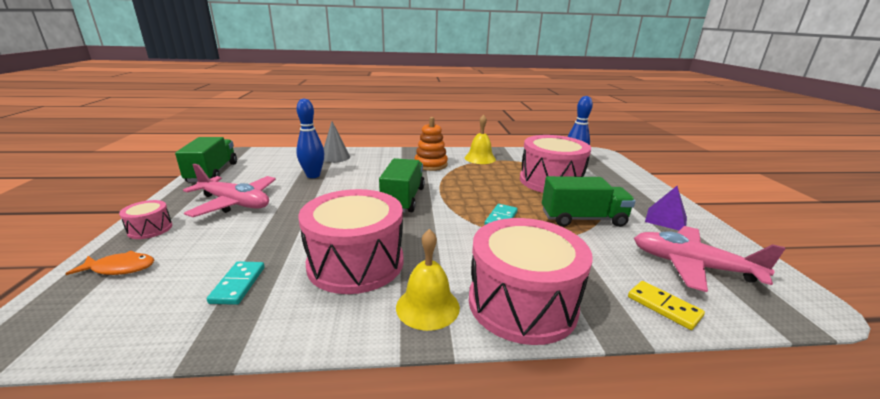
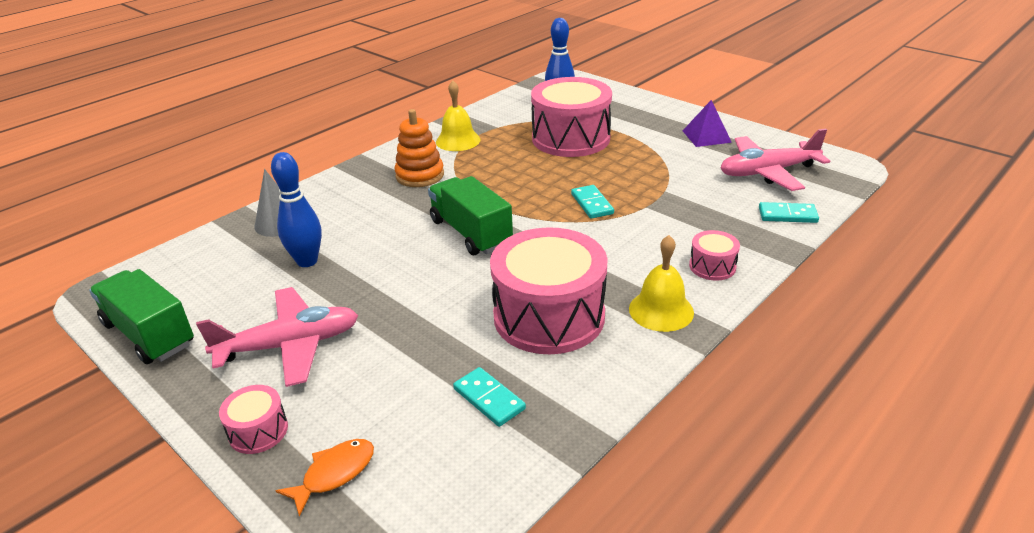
camera: 40 degrees left, 10 degrees up
(522, 303) = (712, 266): pink drum -> pink drum, size x0.44
(583, 219) = (652, 168): green truck -> none
(663, 306) = (787, 215): yellow domino -> turquoise domino

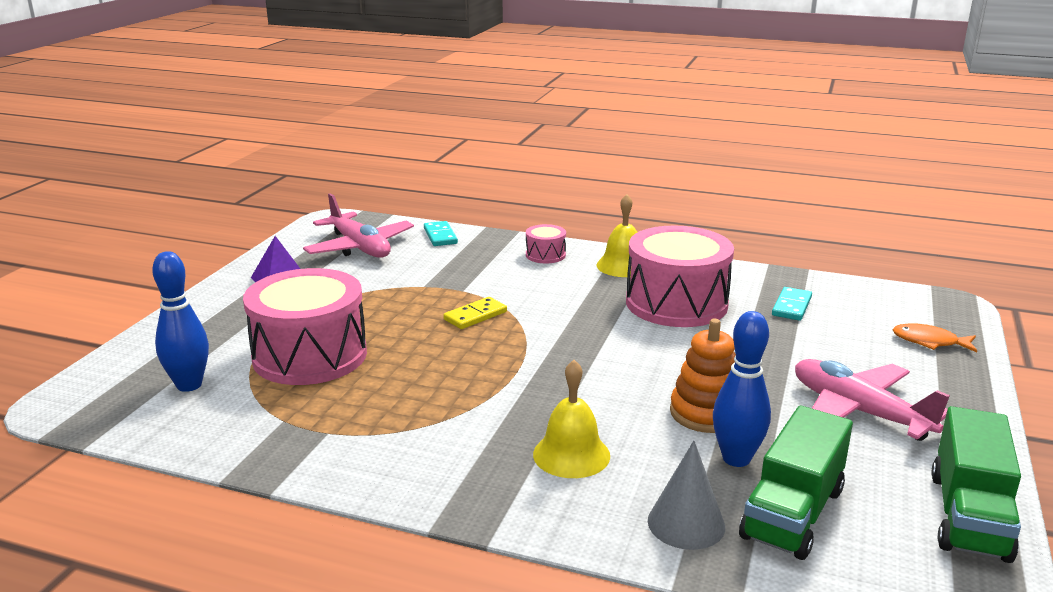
camera: 115 degrees left, 10 degrees down
(258, 431) = (951, 386): pink drum -> none
(420, 175) = (474, 443): orange stacking toy -> orange stacking toy (706, 413)
(458, 140) = (345, 443): yellow bell -> yellow bell (571, 454)
(470, 233) = (584, 368): green truck -> green truck (793, 513)
(592, 204) = (475, 316): turquoise domino -> yellow domino

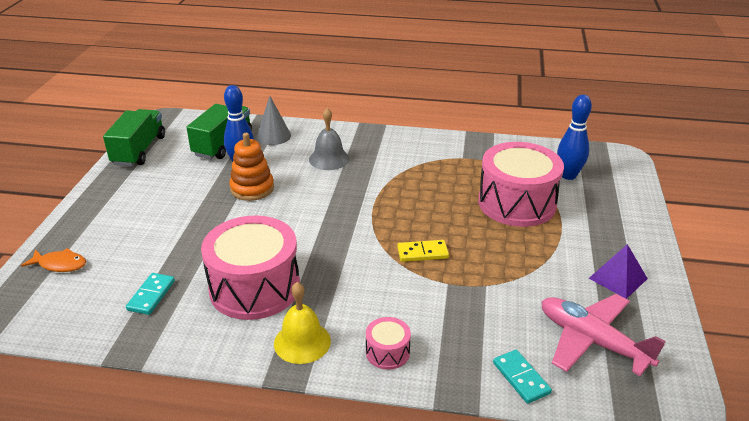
camera: 170 degrees right, 10 degrees up
(475, 316) = (422, 253): yellow domino -> yellow domino turned 45 degrees clockwise
(571, 454) = (329, 159): yellow bell -> grey bell
(859, 412) = (157, 198): pink plane -> none

